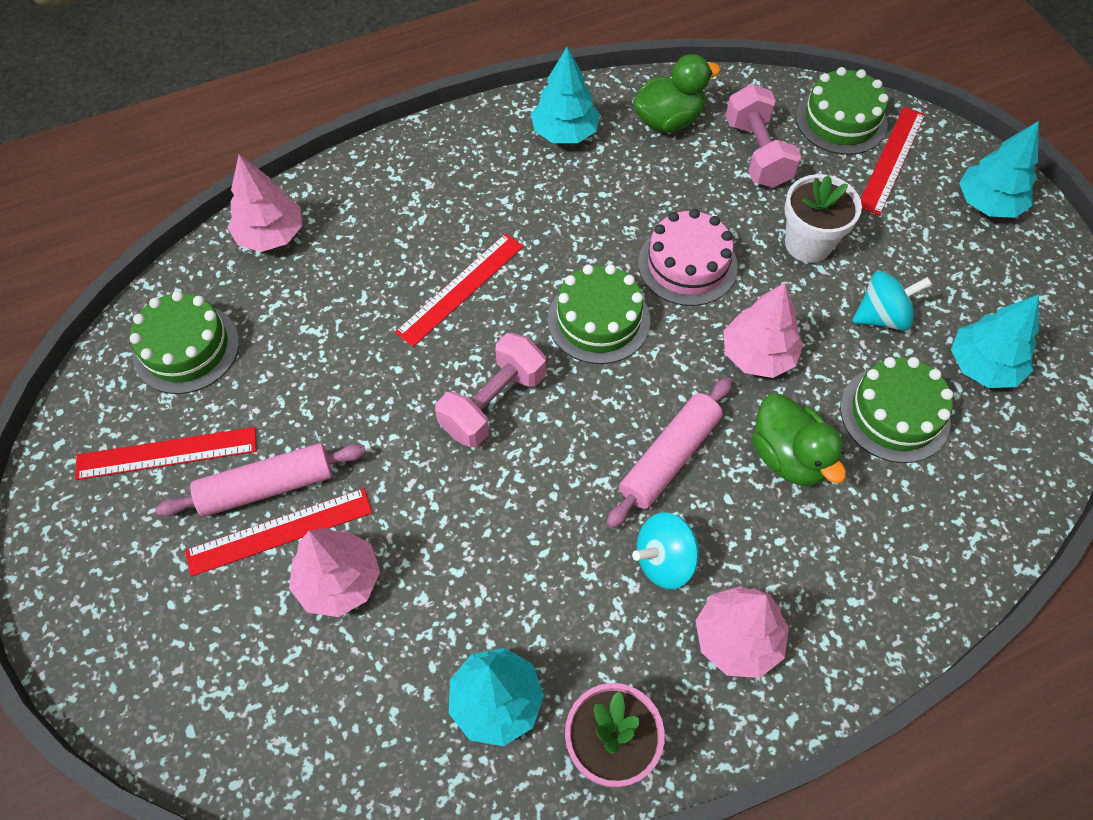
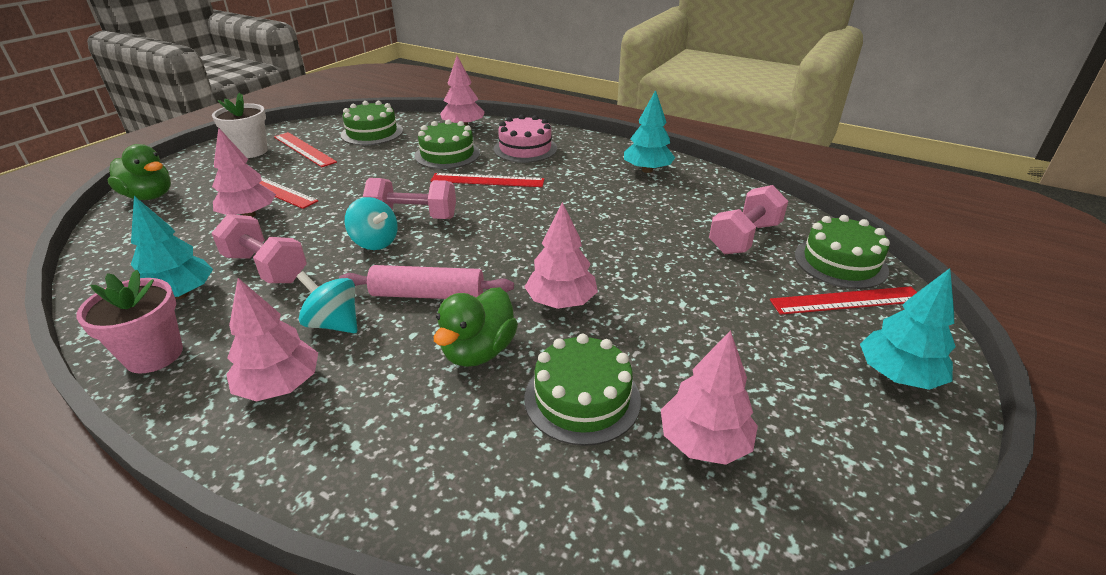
camera: 55 degrees right, 25 degrees down
(267, 487) = (300, 177): pink rolling pin -> none
(499, 595) = (266, 268): none -> pink dumbbell
(598, 320) = (516, 229): green cake -> green cake (447, 154)
(668, 120) = (714, 197): green duck -> green duck (149, 196)
(687, 264) = (604, 245): pink cake -> pink cake (525, 149)
(808, 244) = (697, 289): white flower pot -> white flower pot (251, 151)
(882, 316) = (677, 353): turquoise spinning top -> turquoise spinning top (375, 242)
(983, 365) = (704, 442): turquoise tree -> pink tree

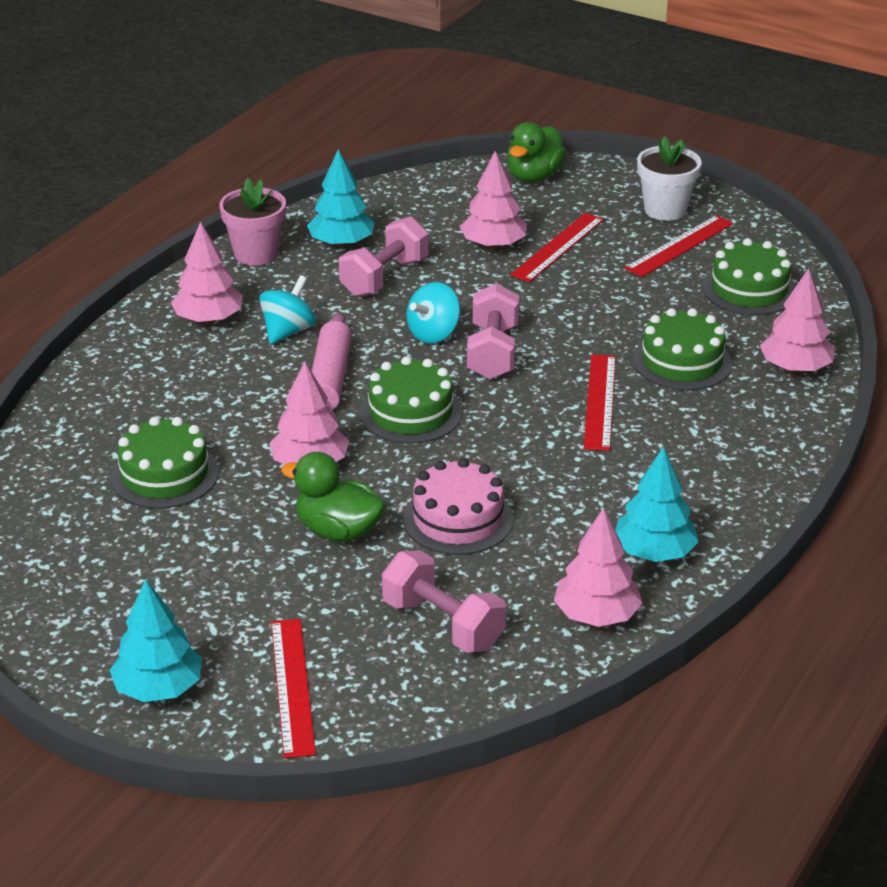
camera: 90 degrees right, 0 degrees up
(479, 351) = (237, 415): green duck -> green duck (338, 531)
(525, 149) = (717, 431): pink cake -> pink cake (458, 519)
(704, 442) = (100, 540): pink tree -> pink tree (596, 615)
(840, 262) = (378, 704): green cake -> green cake (410, 413)

